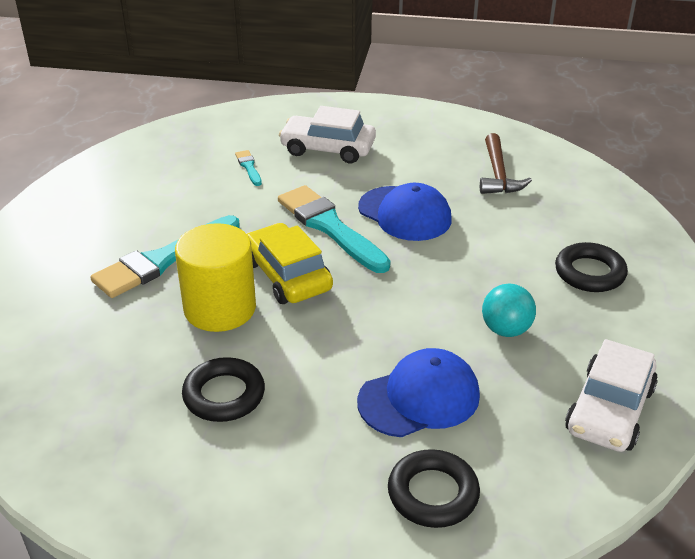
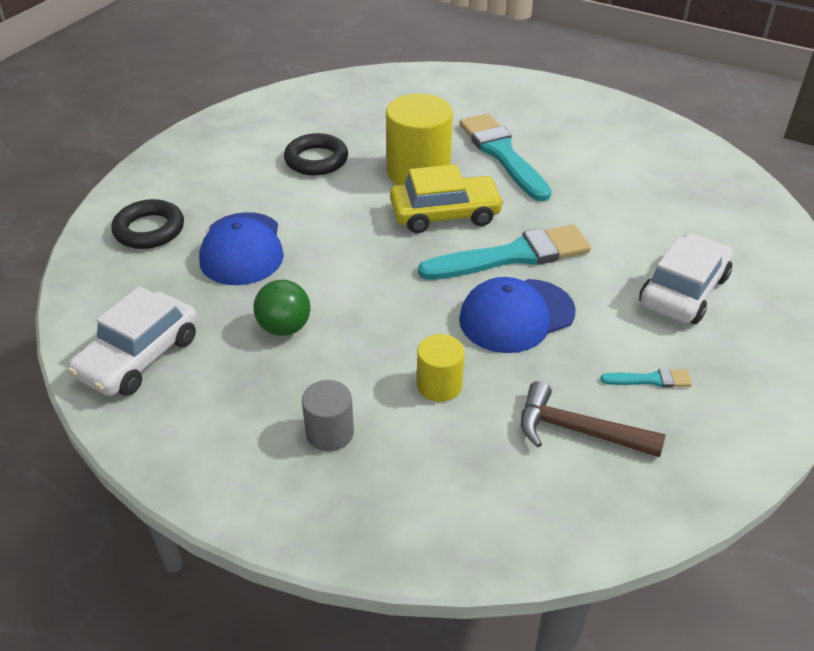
camera: 110 degrees right, 5 degrees up
(249, 167) = (652, 225): turquoise brush -> turquoise brush (650, 380)
(504, 234) = (439, 385): none -> yellow cylinder
(506, 330) = (284, 328): turquoise ball -> green ball
(589, 273) = (330, 433): black ring -> grey cylinder
(609, 410) = (139, 356): white car -> white car turned 105 degrees counterclockwise

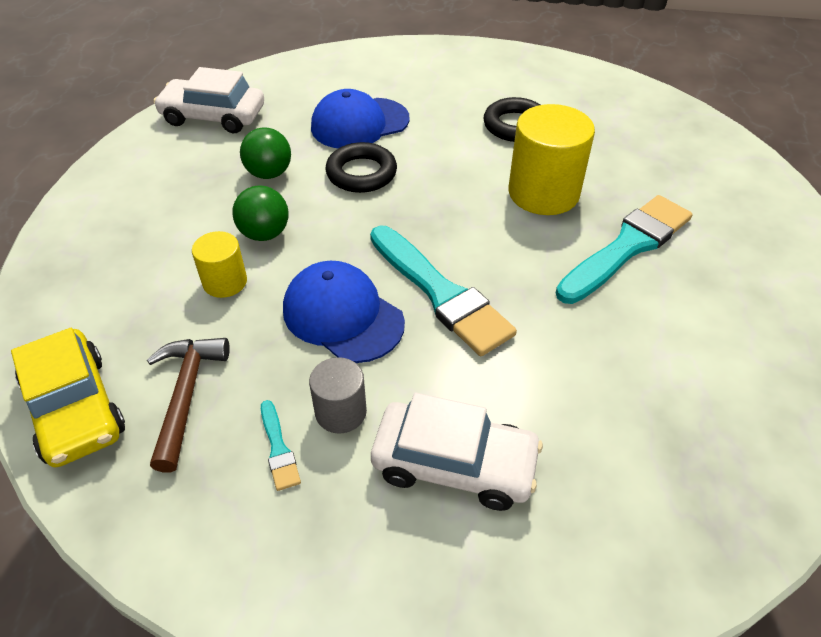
camera: 70 degrees right, 5 degrees up
(149, 230) = (360, 74): black ring -> black ring (361, 173)
(330, 433) = (153, 231): grey cylinder -> grey cylinder (341, 412)
(381, 346) = (265, 234): none -> green ball
(445, 214) = (483, 228): yellow car -> yellow car (75, 408)

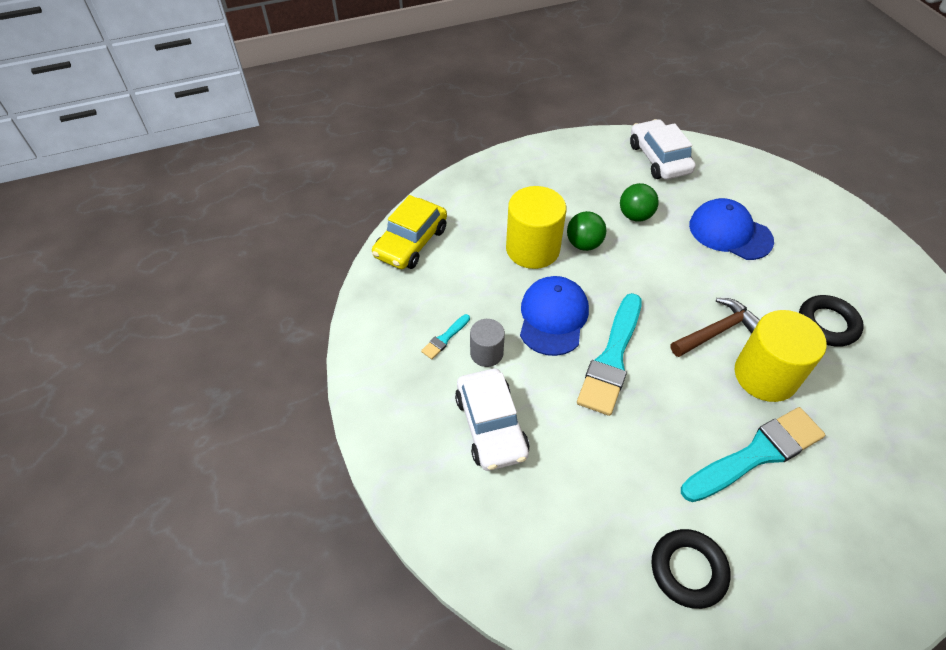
camera: 60 degrees right, 5 degrees up
(186, 395) = (448, 280): brown hammer -> brown hammer (716, 331)
(225, 282) = (532, 249): yellow cylinder -> yellow cylinder, size x1.83
(361, 173) = (681, 261): black ring -> black ring (688, 570)
(627, 247) = (756, 454): turquoise brush -> turquoise brush turned 45 degrees counterclockwise

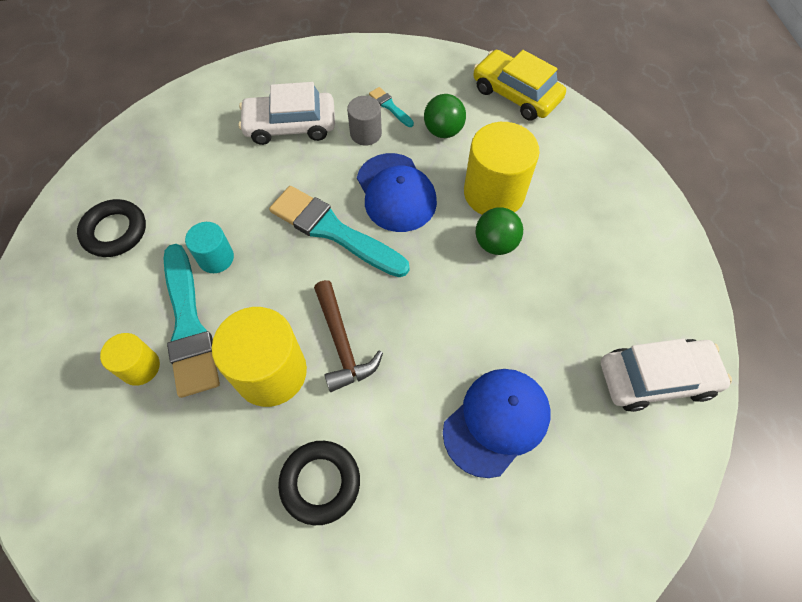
camera: 100 degrees right, 10 degrees up
(553, 317) = (396, 192): blue cap -> blue cap turned 45 degrees clockwise
(635, 216) = (538, 312): green ball -> green ball (443, 131)
(679, 452) = (216, 258): none -> turquoise cylinder
(814, 483) = (140, 367): none -> yellow cylinder

